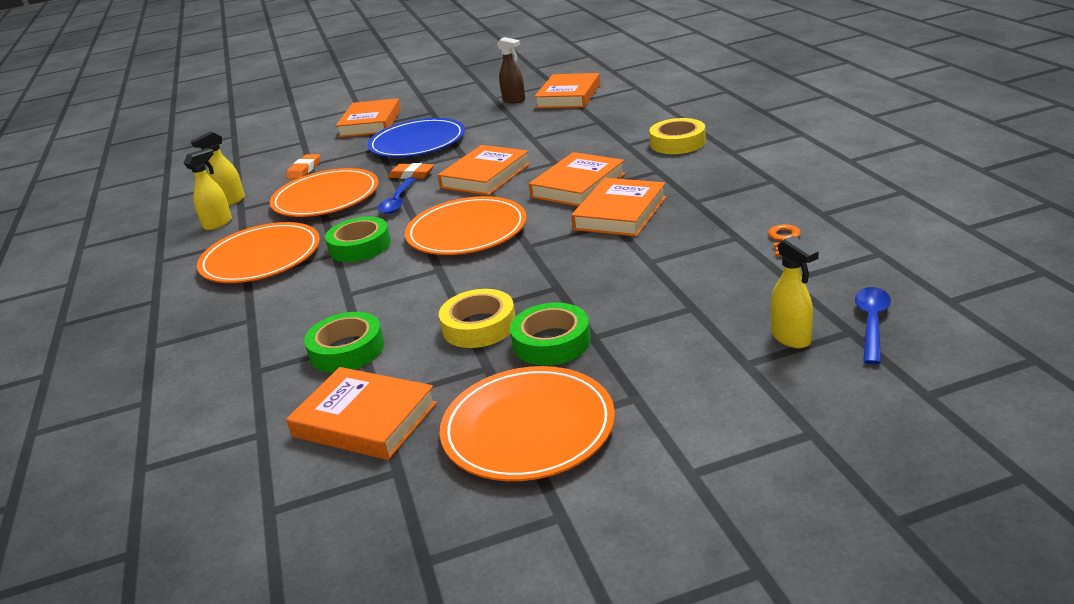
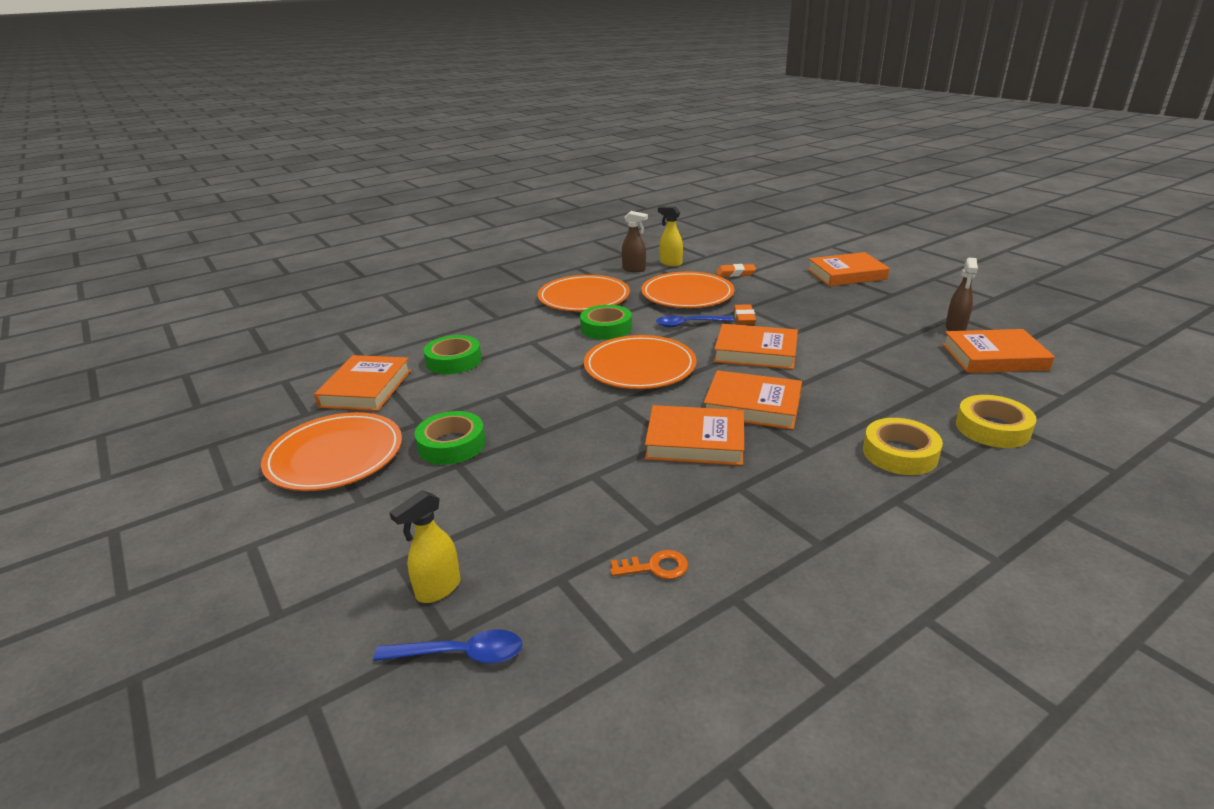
camera: 70 degrees right, 0 degrees up
(218, 223) = (634, 269): yellow spray bottle -> brown spray bottle
(417, 143) = (814, 304): blue plate -> none
(479, 326) = (480, 406): yellow tape -> yellow tape (992, 428)

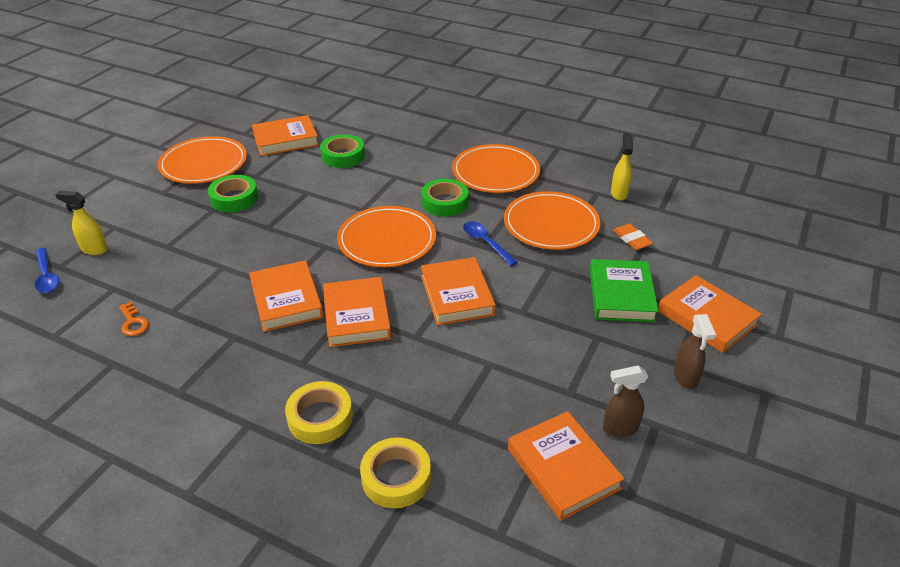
camera: 60 degrees right, 10 degrees up
(634, 269) = (583, 178): brown spray bottle -> brown spray bottle (685, 378)
(744, 318) = (525, 271): orange eraser -> none
(801, 292) = (621, 295): none -> green book

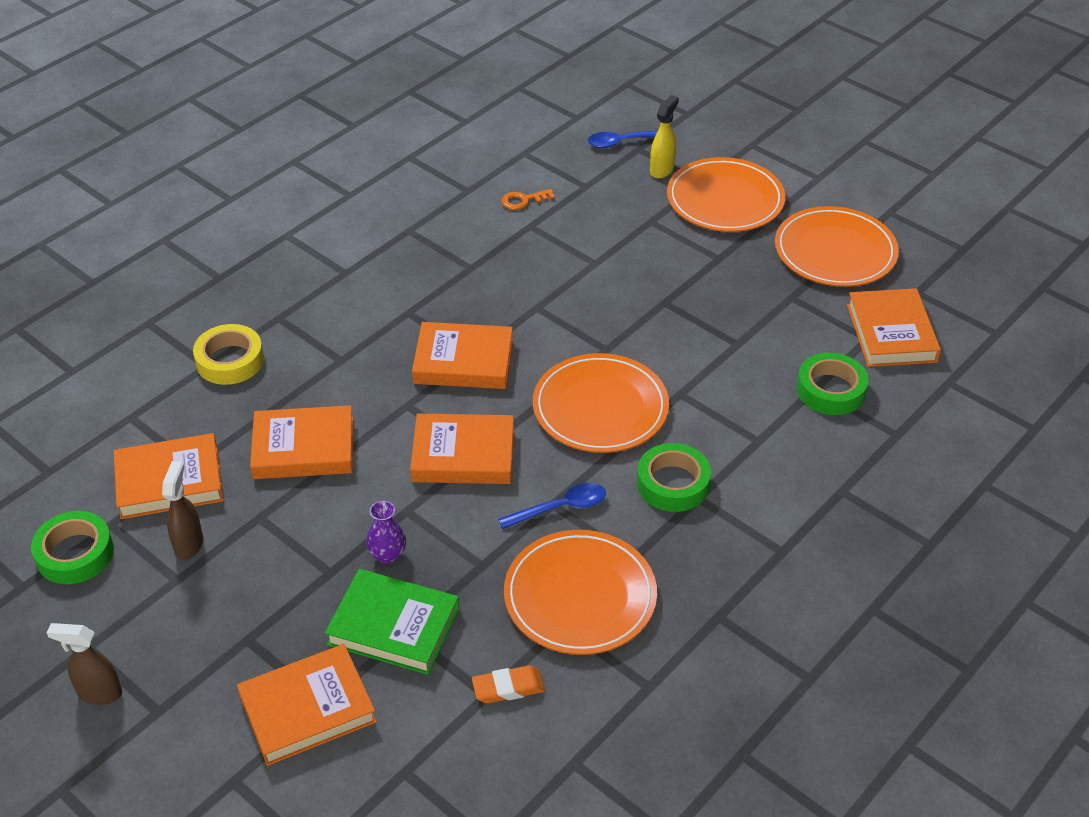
camera: 105 degrees right, 5 degrees up
(234, 198) = (739, 276): green tape -> green tape (75, 553)
(286, 300) = (515, 308): orange book -> orange book (303, 448)
(320, 417) = (328, 319): yellow tape -> none
(495, 172) = (743, 564): orange plate -> orange plate (725, 200)
(566, 312) = (387, 555): none -> purple vase
(619, 193) = (637, 718): yellow spray bottle -> none
(685, 378) = (223, 636): brown spray bottle -> brown spray bottle (99, 693)

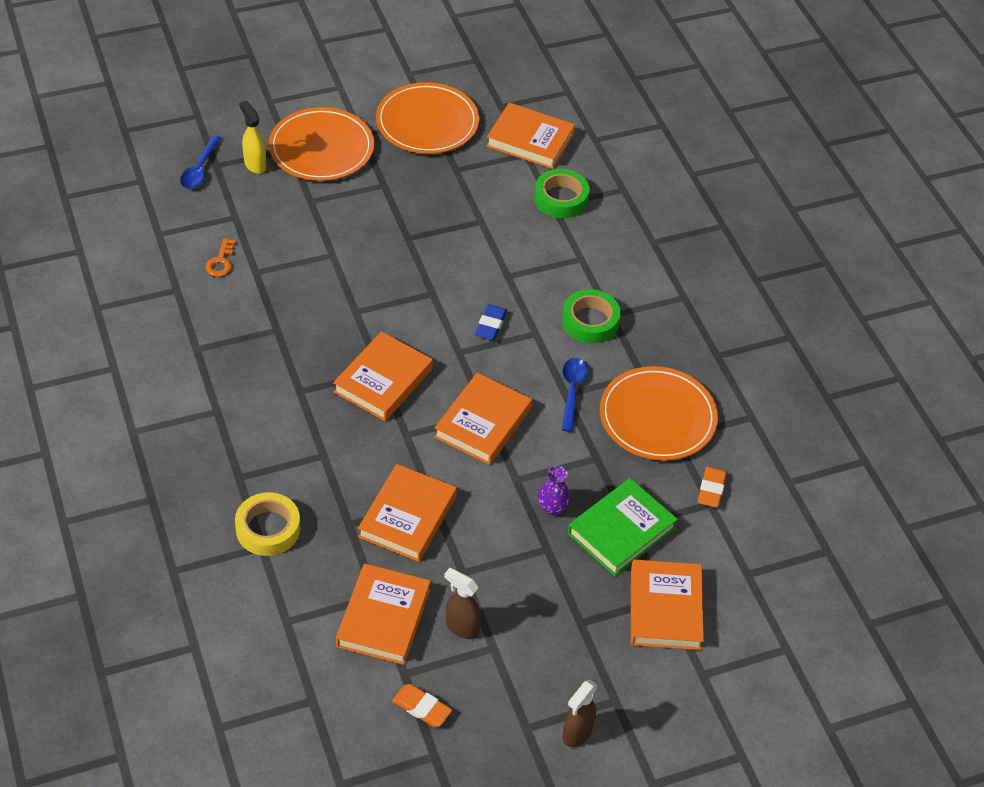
camera: 65 degrees left, 5 degrees up
(75, 553) = (422, 708): green tape -> orange eraser
(600, 408) = (490, 325): orange plate -> blue eraser

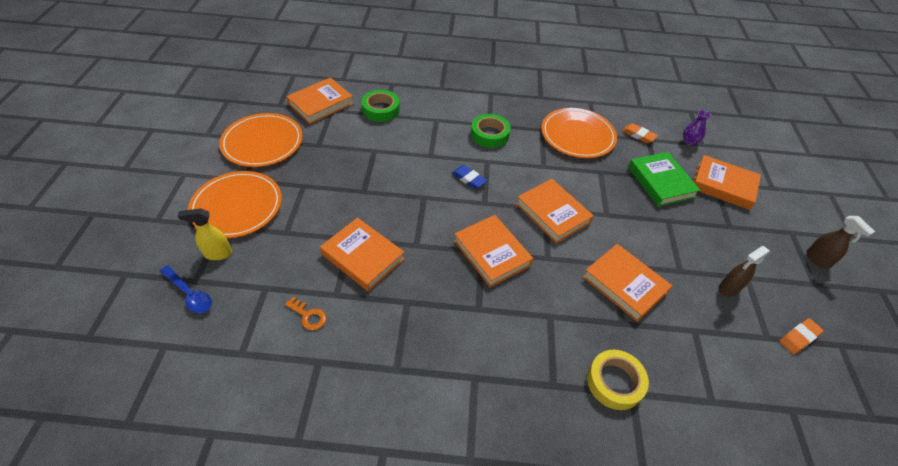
camera: 65 degrees left, 0 degrees up
(383, 618) = (715, 332): orange book -> orange book (363, 256)
(552, 508) = (635, 206): purple vase -> purple vase (689, 142)
(572, 391) = (543, 163): blue spoon -> none

